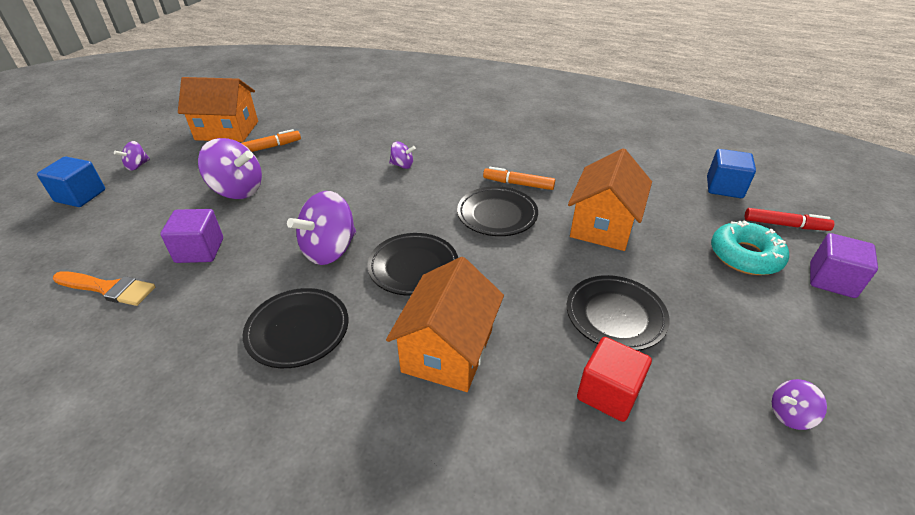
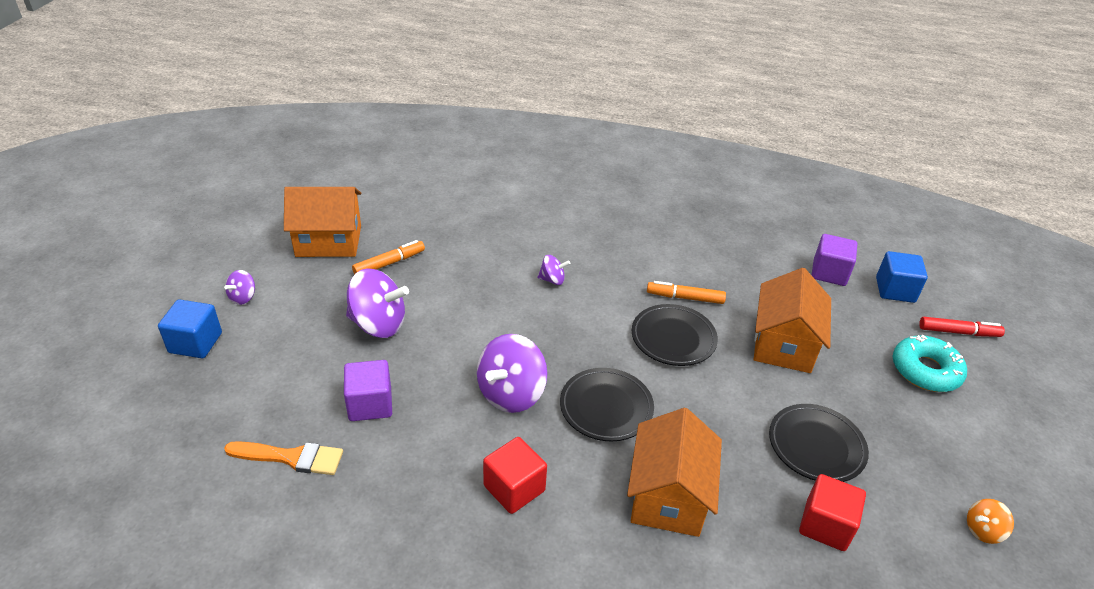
camera: 10 degrees left, 0 degrees up
(298, 331) = (514, 488): black plate -> red cube
(790, 415) = (983, 530): purple spinning top -> orange spinning top
(831, 280) = (1006, 392): purple cube -> purple cube (829, 273)

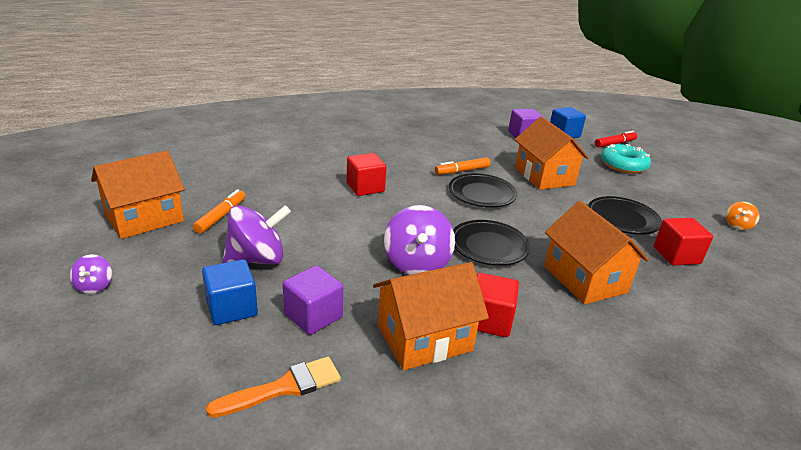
camera: 35 degrees left, 10 degrees down
(195, 343) = (74, 341): blue cube -> blue cube (232, 308)
(438, 474) = (424, 338): none -> orange house
(552, 280) = (365, 187): purple spinning top -> red cube

